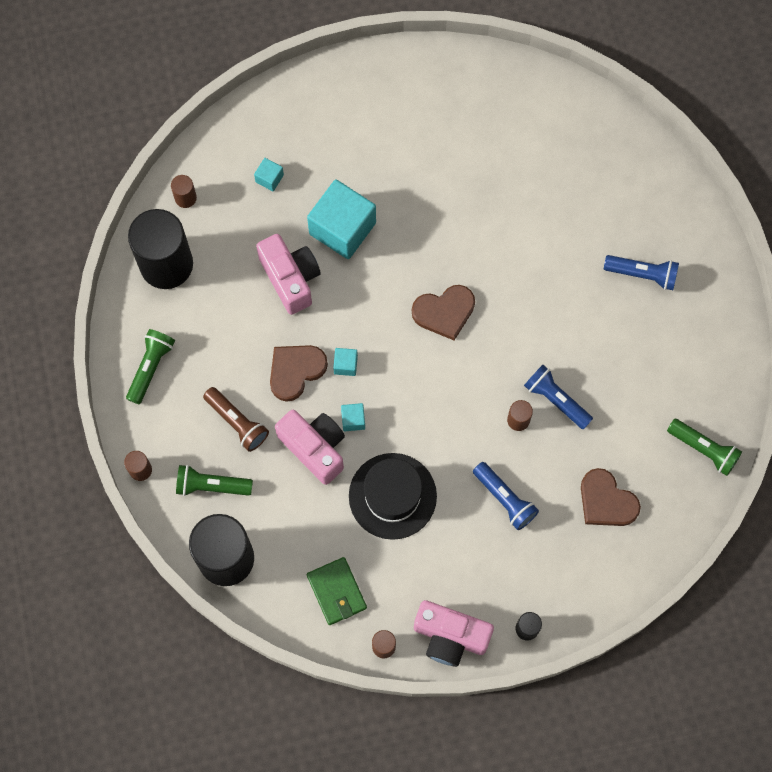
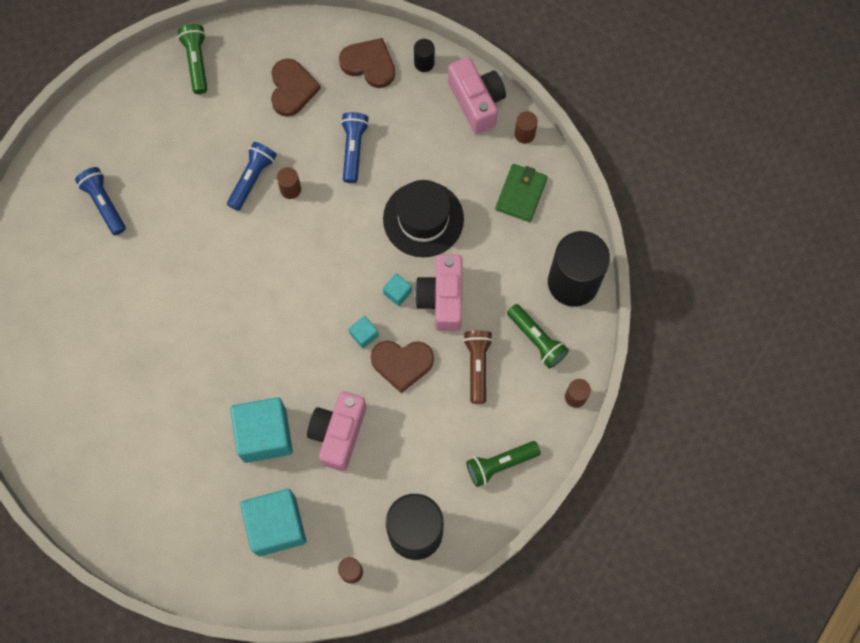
camera: 135 degrees left, 0 degrees up
(269, 178) = (276, 525): turquoise cube -> turquoise cube, size x2.31
(444, 312) = (260, 306): brown heart -> brown heart (369, 64)
(556, 399) = (252, 179): blue flashlight -> blue flashlight turned 150 degrees counterclockwise

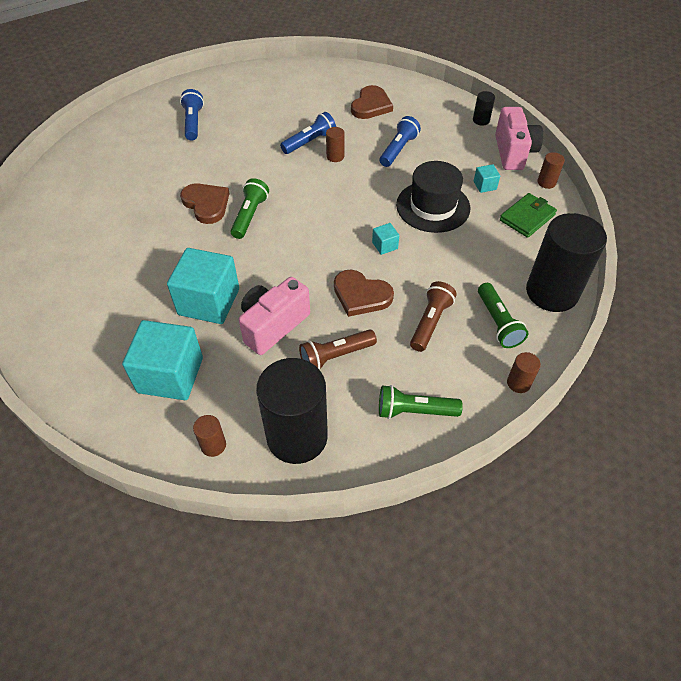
camera: 25 degrees right, 20 degrees down
(197, 62) = (311, 74): green flashlight -> green flashlight (250, 216)
(364, 335) = (339, 263): turquoise cube -> turquoise cube (484, 185)
(369, 64) = (437, 109): brown heart -> brown heart (206, 204)
(410, 440) = (335, 356): none -> brown flashlight
(442, 298) = (422, 263): pink camera -> none

